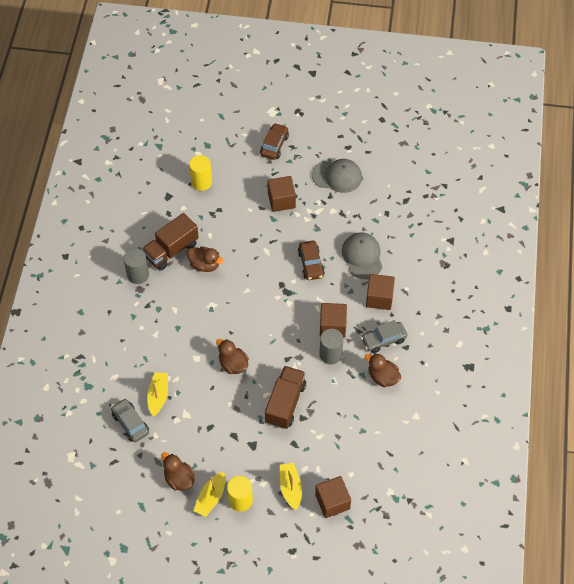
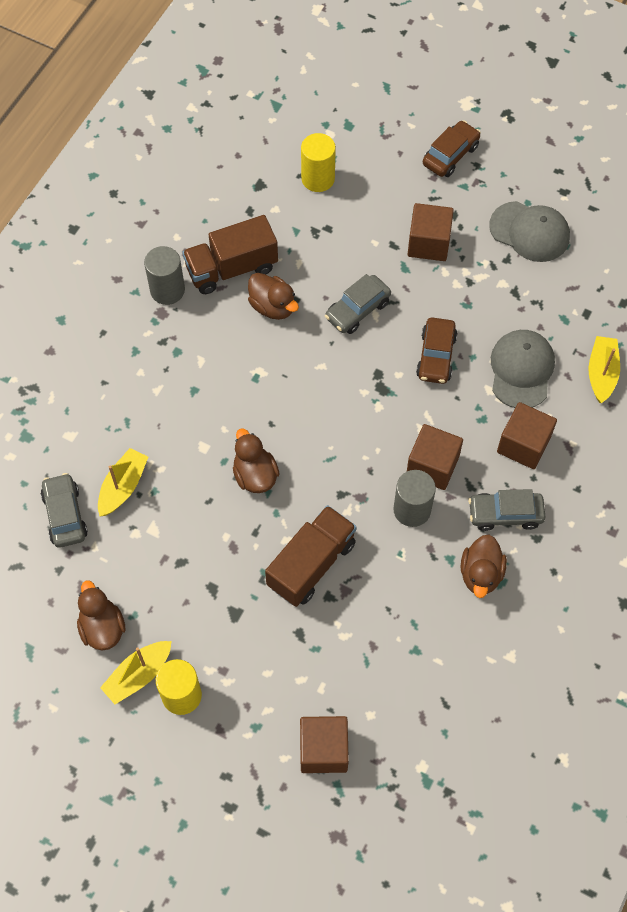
camera: 20 degrees right, 5 degrees up
(255, 251) = (357, 310): none -> grey car
(290, 488) = (266, 703): yellow boat -> yellow boat (601, 373)
(382, 377) = (481, 574): brown duck -> brown duck turned 135 degrees counterclockwise

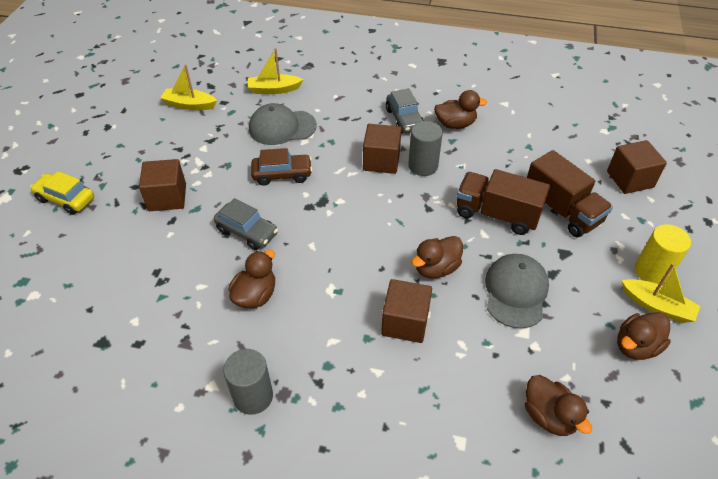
camera: 105 degrees left, 15 degrees down
(65, 515) = (549, 416): grey car -> brown duck
(123, 487) = (494, 371): yellow boat -> yellow boat (189, 105)
(232, 268) = (215, 341): brown truck -> brown truck (561, 210)
(318, 178) = (93, 292): yellow cylinder -> none
(450, 155) = (66, 199): brown car -> yellow car
(523, 445) = (345, 118): brown cube -> brown cube (405, 322)
(529, 232) = (150, 140): grey cap -> grey cap (515, 292)

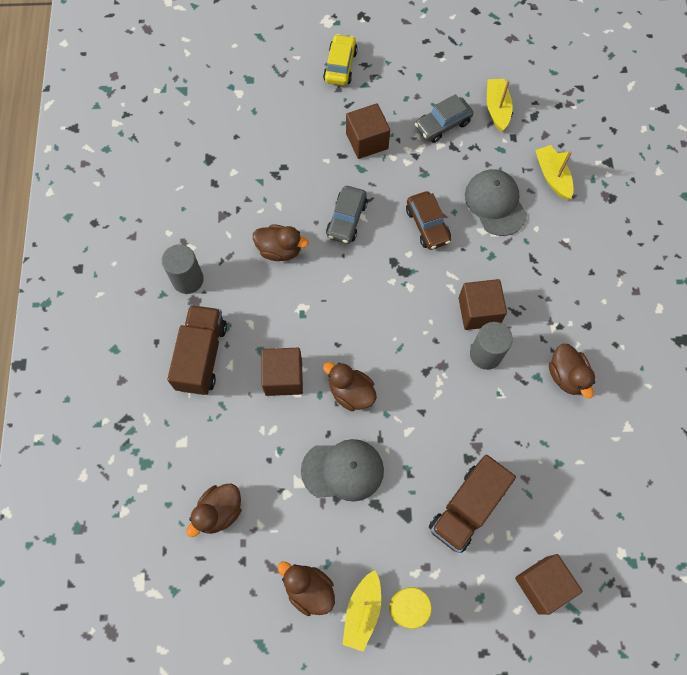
camera: 75 degrees right, 20 degrees up
(404, 119) = (554, 320): grey car -> grey car (442, 125)
(496, 214) = (439, 440): brown truck -> brown truck (202, 356)

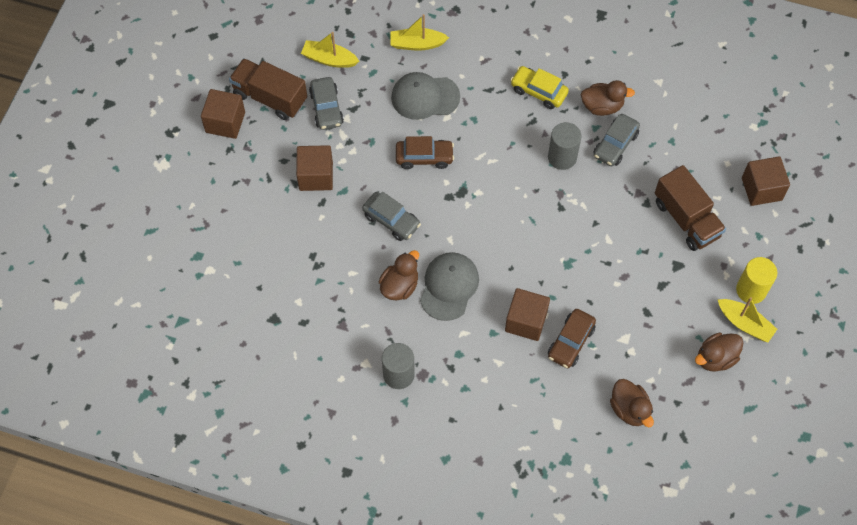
camera: 70 degrees left, 5 degrees down
(202, 356) = (481, 384): brown truck -> brown truck (270, 97)
(275, 428) = (570, 342): none -> brown car
(340, 66) = (221, 170): yellow car -> yellow car (538, 91)
(343, 470) = (625, 300): grey cap -> grey cap (449, 287)
(351, 393) = (559, 272): brown duck -> none
(478, 311) = (522, 148): brown cube -> brown cube (225, 122)
(525, 404) = (615, 145): none -> grey car

